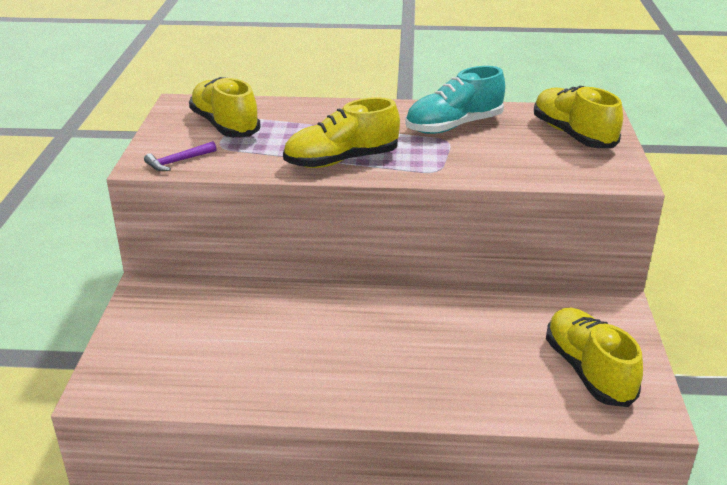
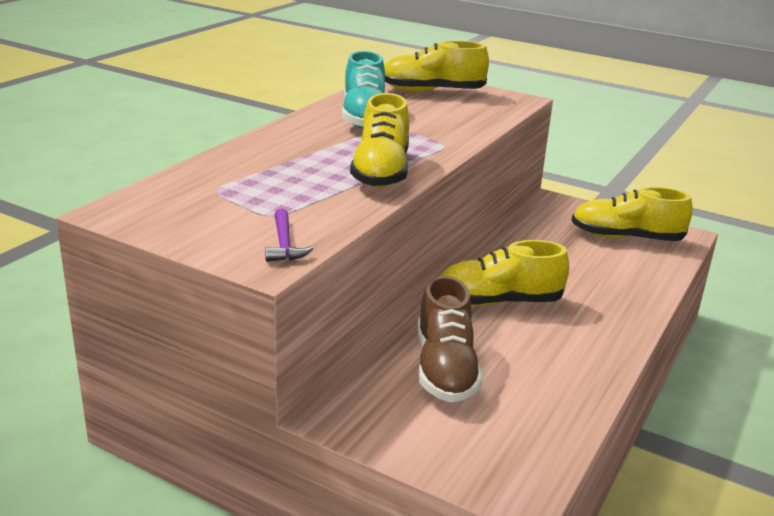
camera: 65 degrees left, 5 degrees down
(225, 125) = (220, 202): yellow shoe -> yellow shoe (498, 301)
(236, 318) = (445, 369): none -> brown shoe

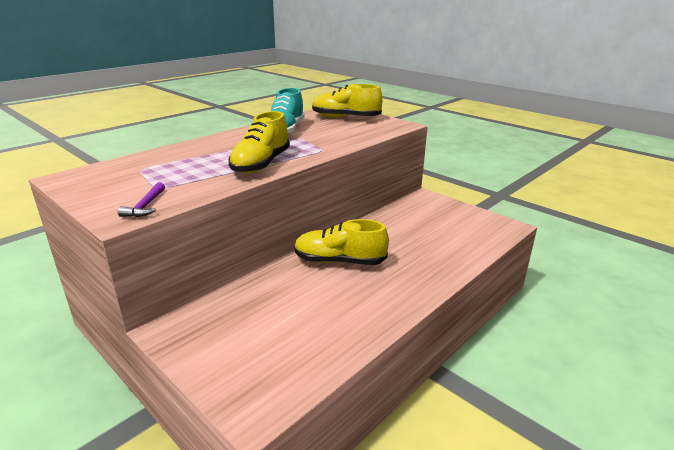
camera: 15 degrees right, 0 degrees up
(445, 369) = (268, 305): brown shoe -> none
(626, 237) = (462, 224): yellow shoe -> none

